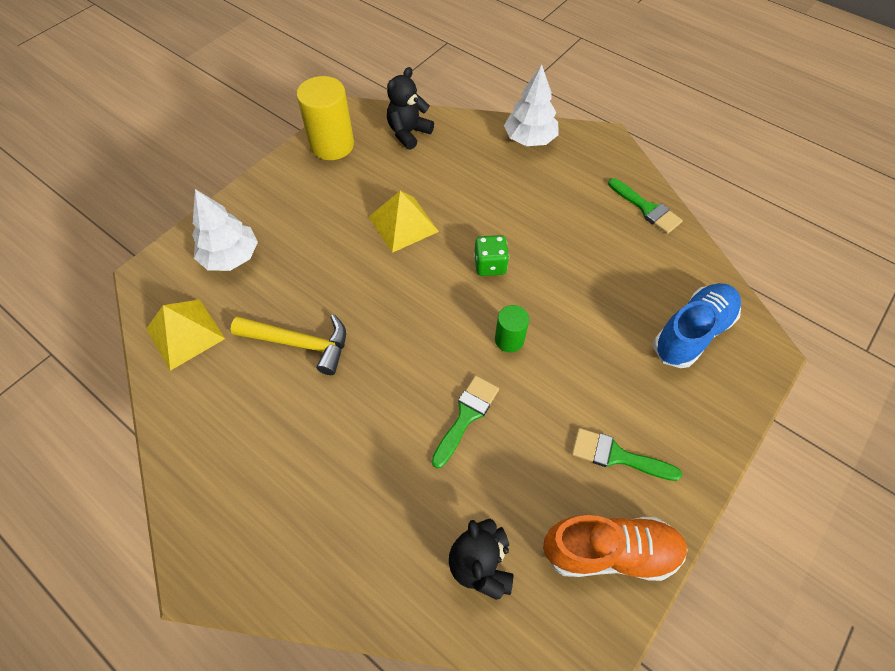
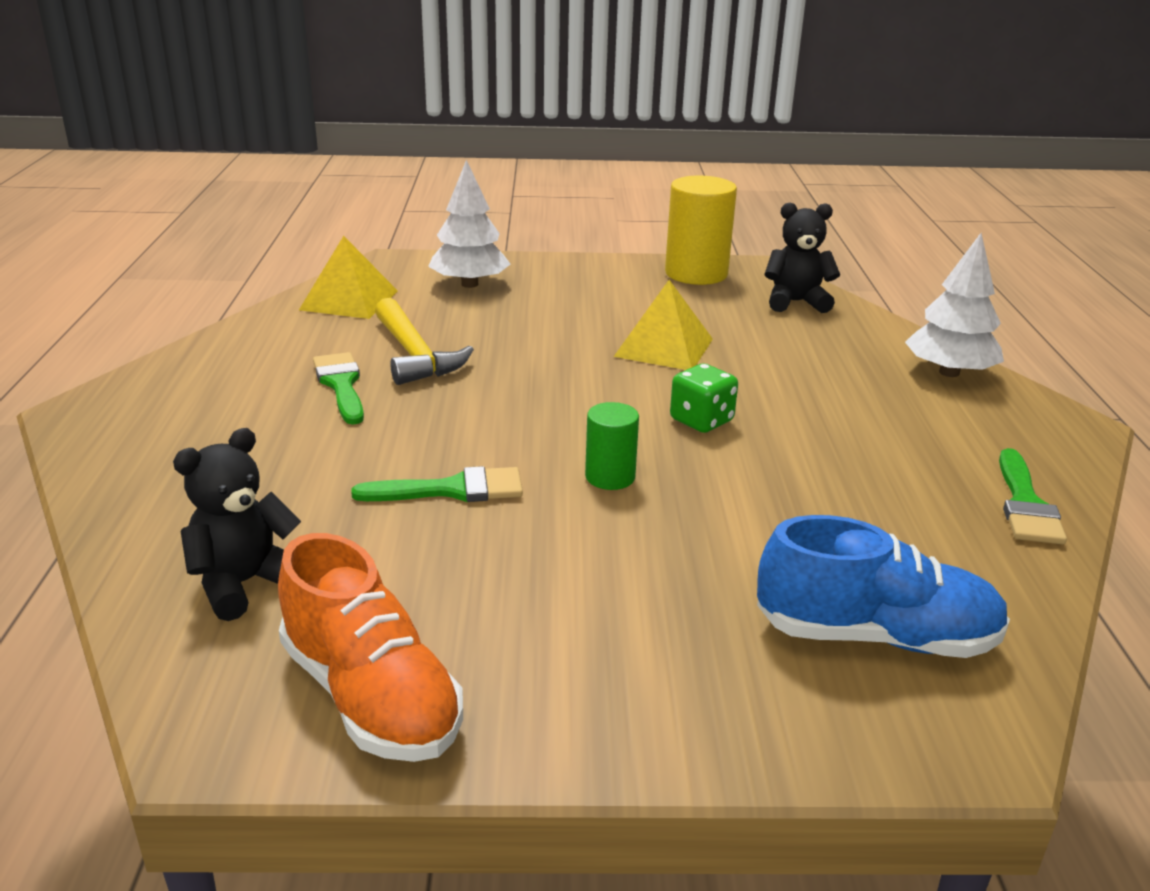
camera: 50 degrees right, 30 degrees down
(616, 456) = (543, 641): green brush -> green brush (341, 385)

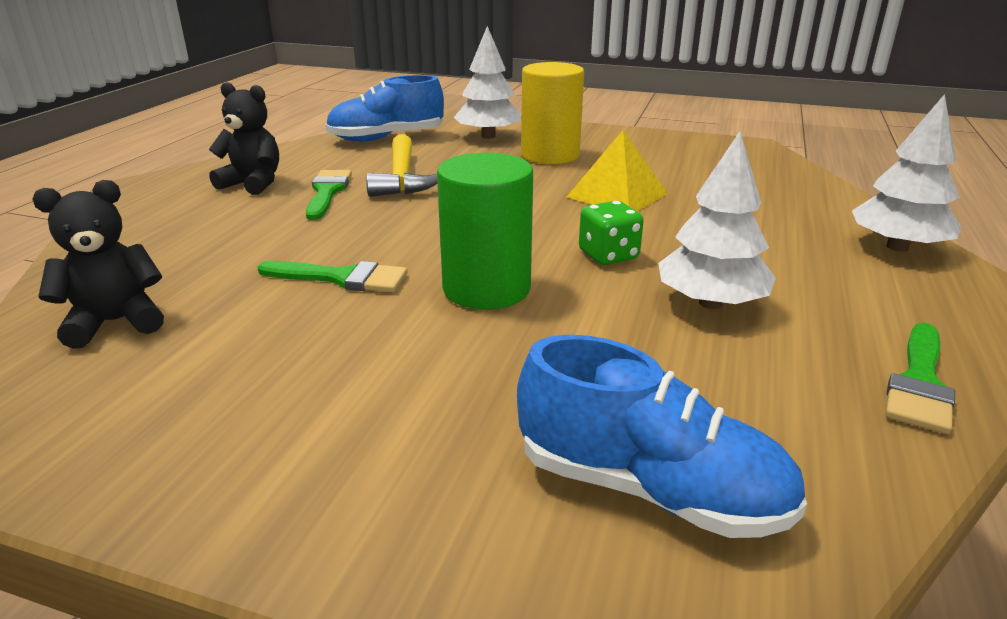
camera: 20 degrees right, 0 degrees up
(349, 300) = (386, 138): yellow pyramid -> blue shoe
(370, 696) = (116, 435): orange shoe -> none
(610, 477) = (486, 288): green cylinder -> green cylinder, size x1.83
(696, 273) = (688, 145): yellow cylinder -> yellow cylinder (550, 155)
(796, 302) = (769, 174): black teddy bear -> black teddy bear (253, 183)
(824, 457) = (710, 303): none -> white tree

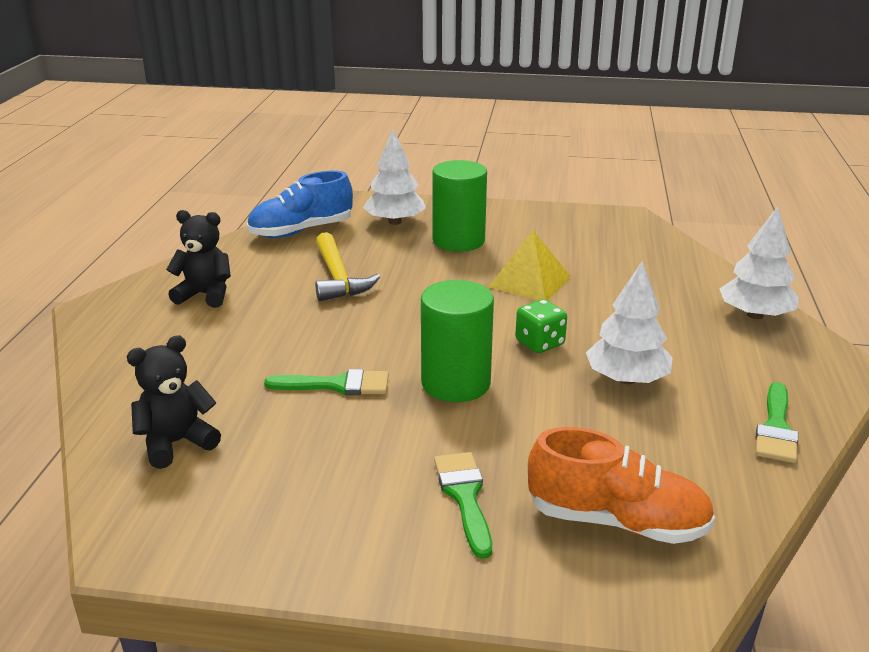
camera: 10 degrees left, 0 degrees up
(327, 192) = (278, 299): green brush -> green brush (464, 496)
(550, 155) = (458, 241): yellow cylinder -> green cylinder
(649, 488) = (617, 521): blue shoe -> orange shoe

